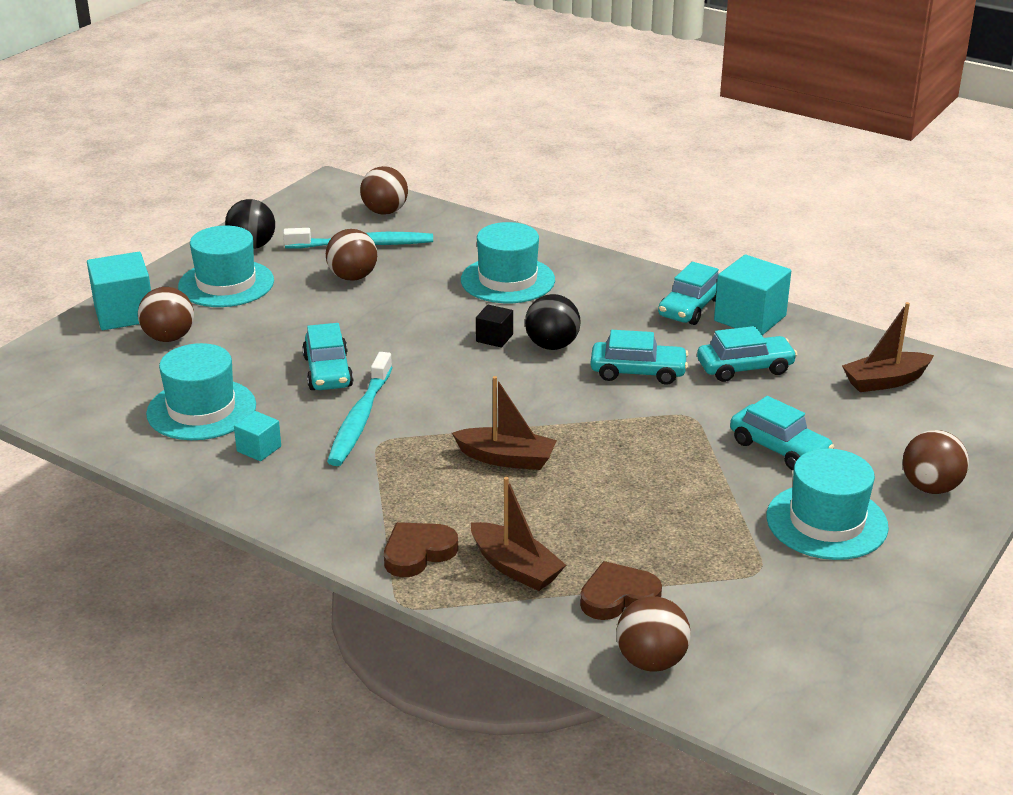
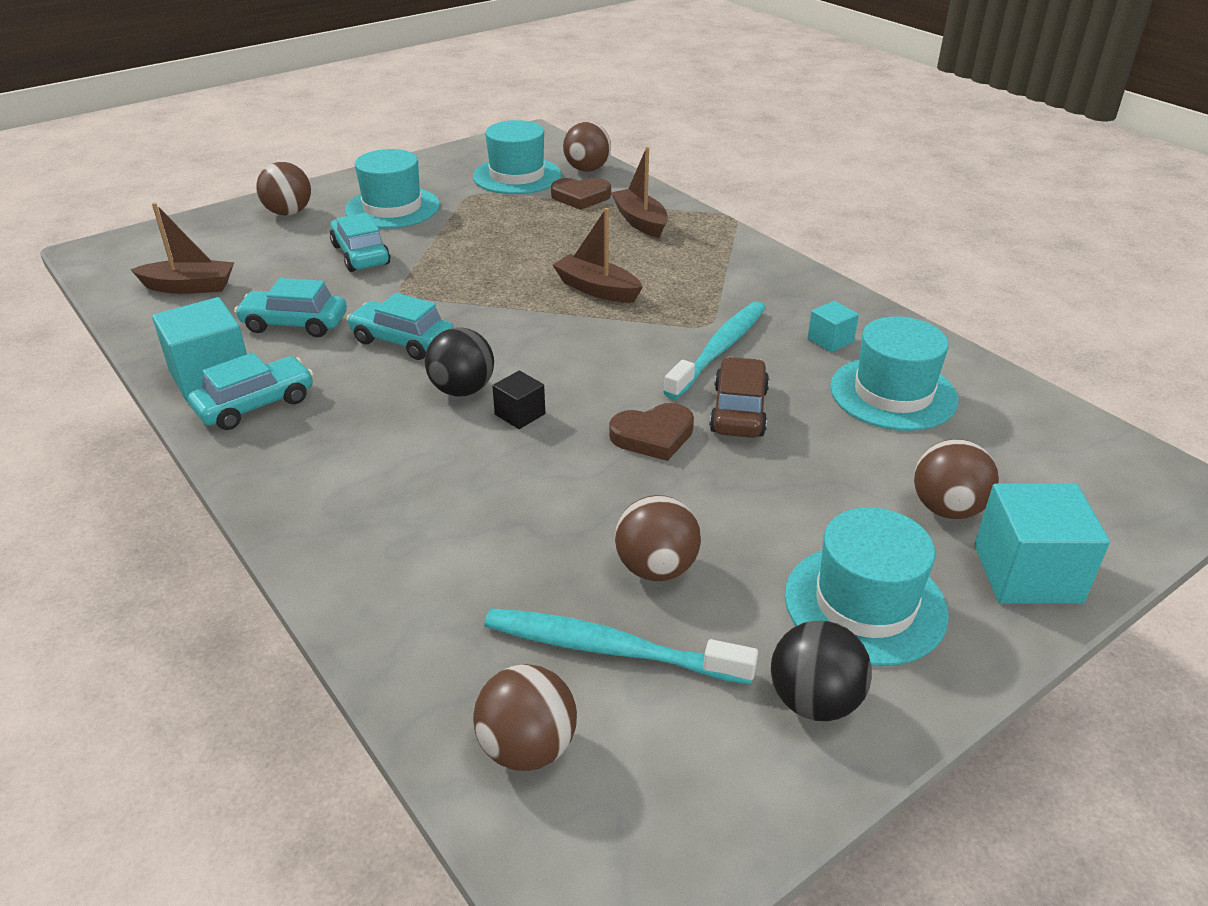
camera: 160 degrees left, 5 degrees up
(328, 372) = (738, 411): turquoise car -> brown car
(418, 553) = (709, 241): brown heart -> brown heart (653, 436)
(507, 280) = (434, 504): turquoise hat -> turquoise hat (517, 176)

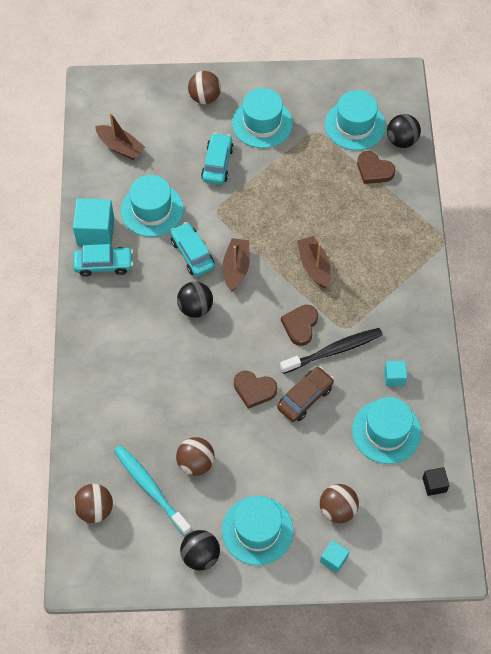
camera: 35 degrees right, 25 degrees up
(294, 324) = (152, 210): turquoise car -> turquoise hat
(520, 414) = (208, 340): black cube -> black cube (434, 484)
(587, 169) = (401, 140): brown ball -> black ball
(640, 221) = (387, 215): brown boat -> brown boat (236, 268)
(643, 346) = (300, 325): none -> brown heart
(719, 350) = (334, 351): turquoise toothbrush -> black toothbrush
(1027, 573) = (334, 559): turquoise cube -> turquoise cube, size x0.52

